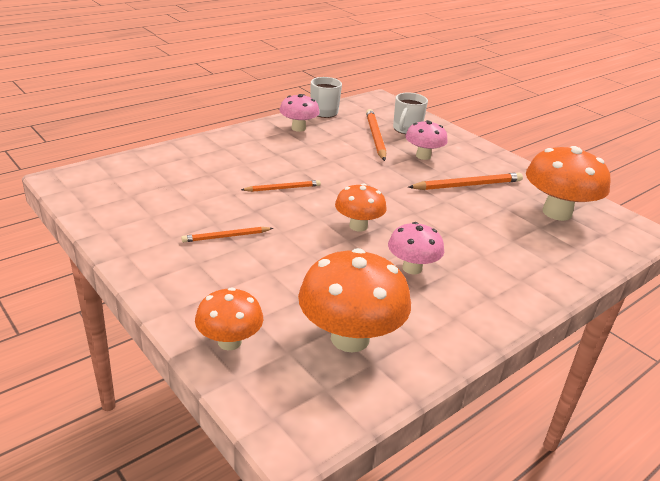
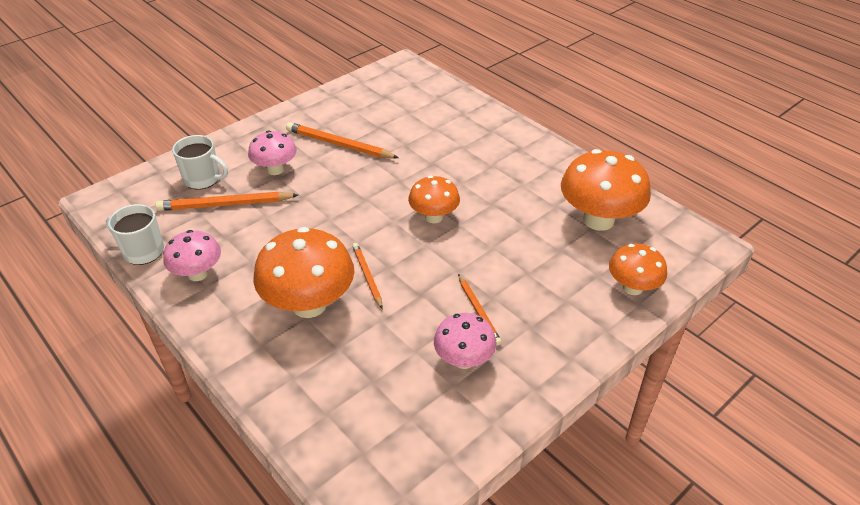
camera: 90 degrees left, 10 degrees up
(412, 268) = (493, 185): pink mushroom -> pink mushroom (464, 360)
(467, 185) = (339, 144): orange pencil -> orange pencil turned 45 degrees counterclockwise
(557, 212) = (382, 100): orange mushroom -> orange mushroom (309, 304)

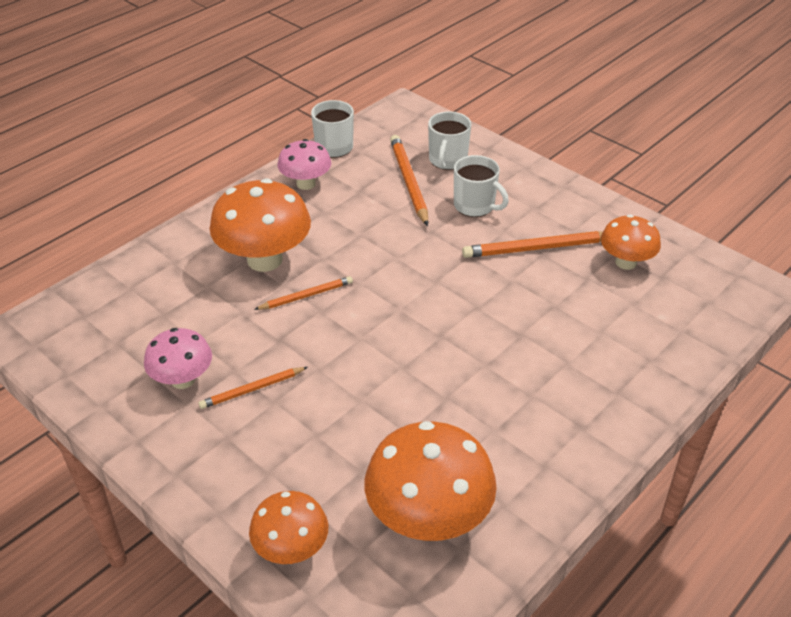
camera: 85 degrees right, 0 degrees up
(275, 169) = (475, 206): pink mushroom -> white mug
(339, 144) = (537, 248): orange pencil -> orange pencil turned 120 degrees counterclockwise
(434, 217) = (411, 342): orange mushroom -> orange mushroom (625, 262)

